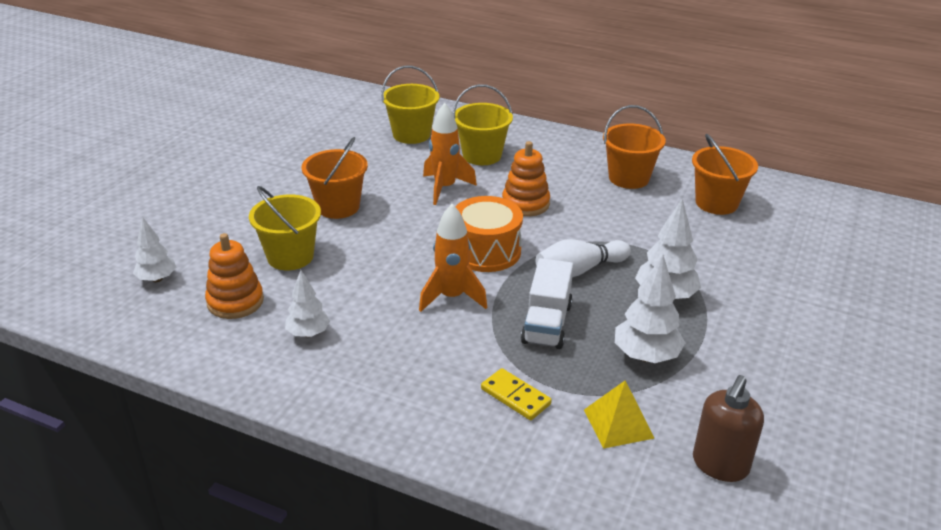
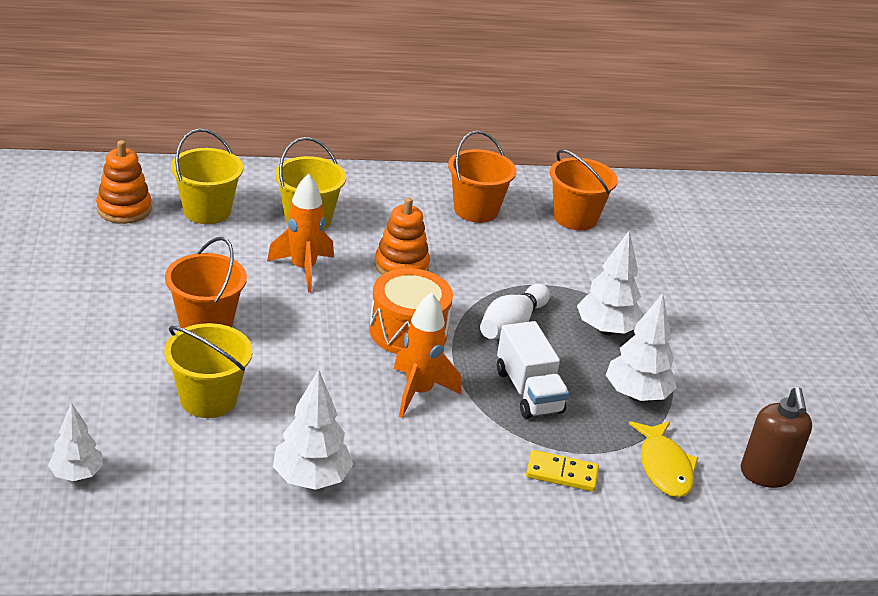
camera: 35 degrees left, 0 degrees up
(235, 301) = (197, 471): orange stacking toy -> orange stacking toy (124, 209)
(308, 333) = (311, 479): white tree -> white tree, size x1.53
(618, 423) = (664, 467): yellow pyramid -> yellow fish

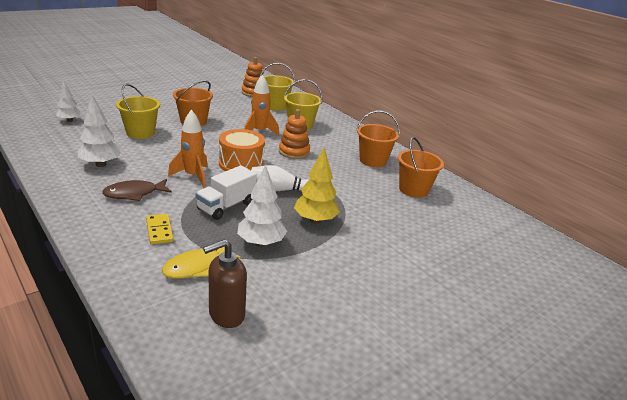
camera: 60 degrees right, 5 degrees down
(440, 469) = (134, 194): none -> brown fish
(606, 330) = (315, 220): white tree -> yellow tree

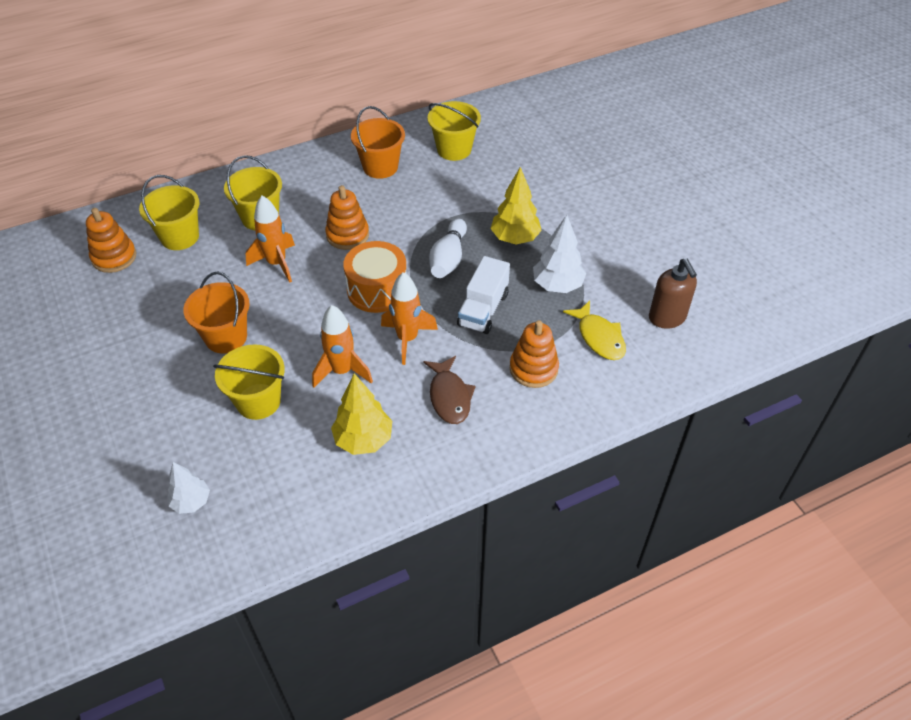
camera: 75 degrees left, 20 degrees up
(101, 164) = (363, 440): white tree -> yellow tree
(159, 230) = (533, 369): yellow domino -> orange stacking toy
(163, 155) = (342, 371): none -> orange rocket
(226, 206) = (483, 309): white truck -> white truck turned 60 degrees clockwise
(413, 189) = (454, 149): orange bucket -> yellow bucket

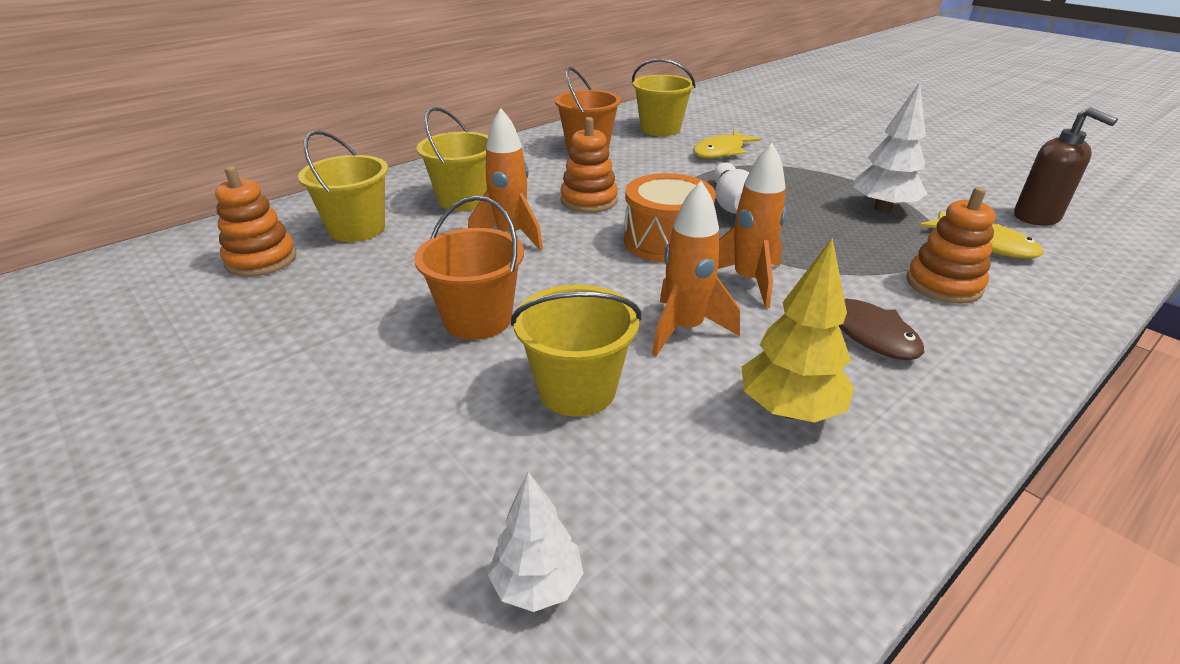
camera: 15 degrees left, 15 degrees down
(483, 309) = (818, 240): white truck -> none
(484, 191) = (721, 152): none -> yellow fish
(515, 238) = (792, 180): yellow tree -> none

